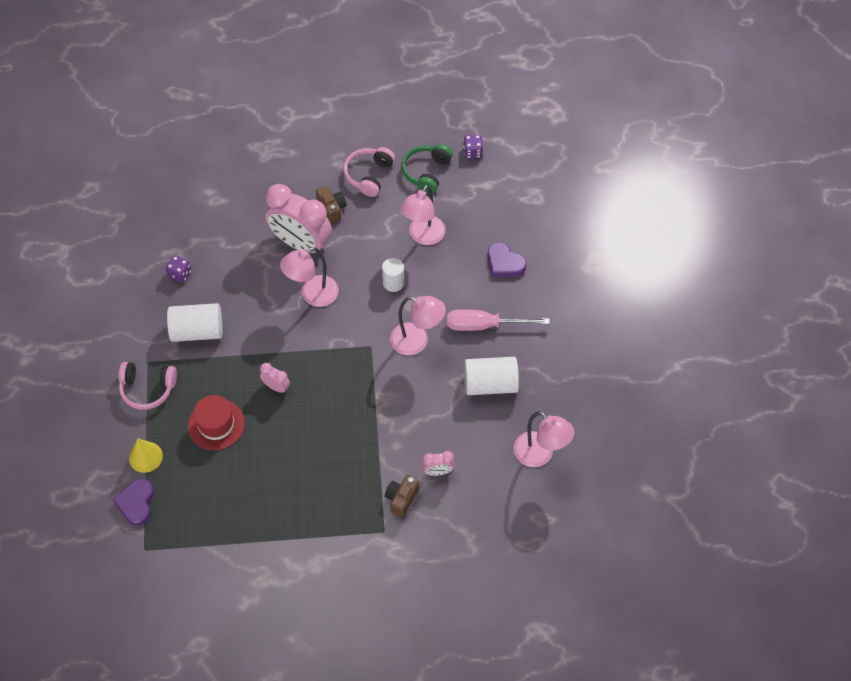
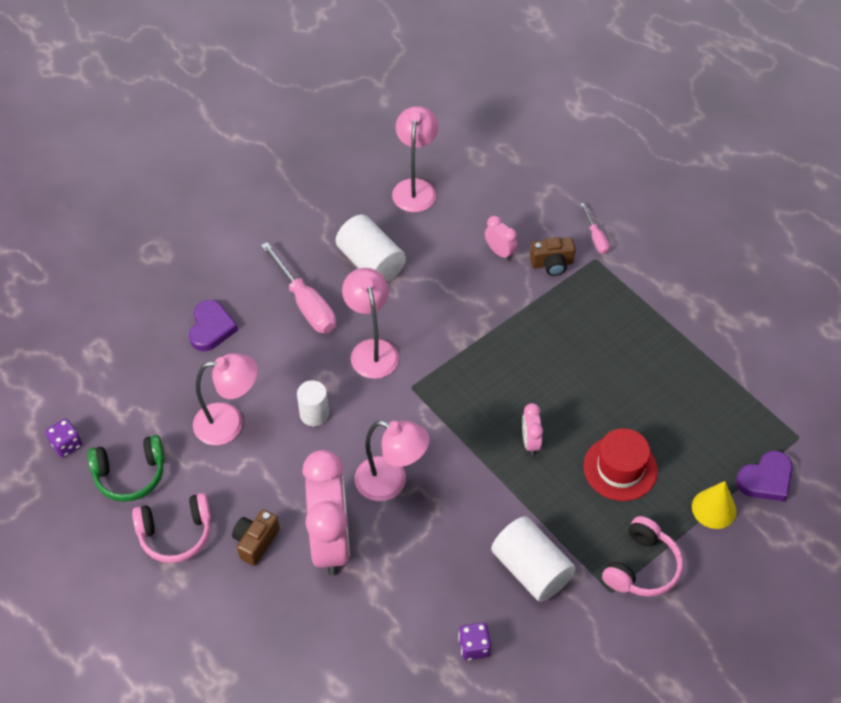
camera: 125 degrees left, 5 degrees down
(147, 389) = (642, 567): pink headphones -> pink headphones turned 60 degrees clockwise
(402, 546) = (595, 237): none -> pink screwdriver

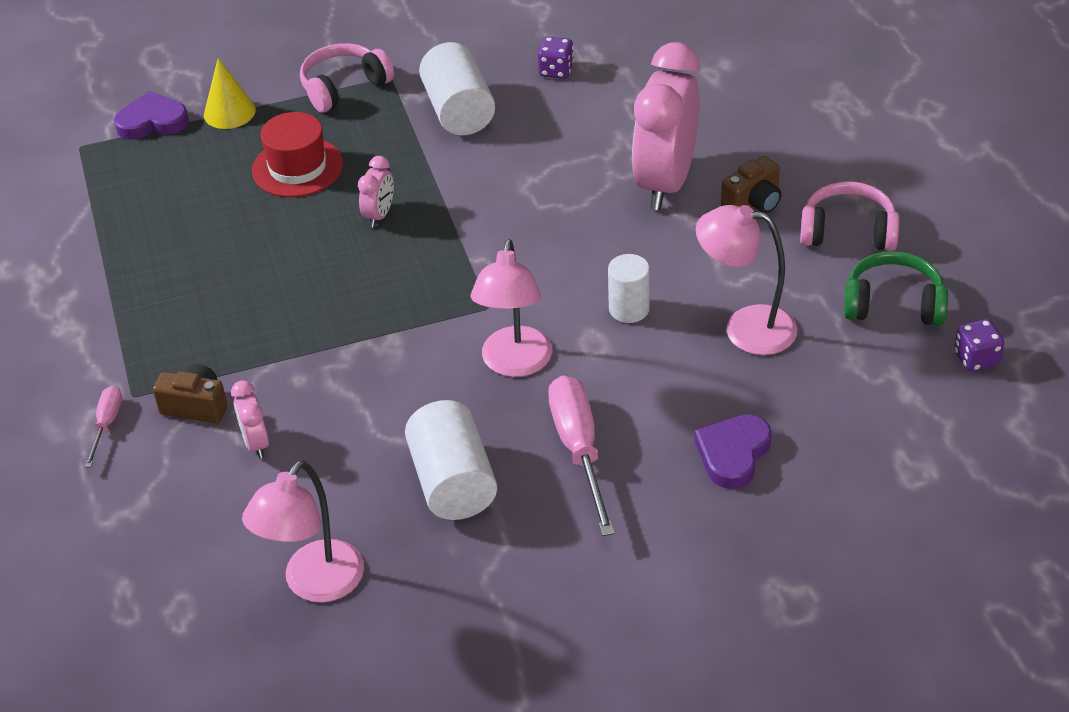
camera: 155 degrees left, 10 degrees down
(391, 483) = (568, 217): pink lamp -> none

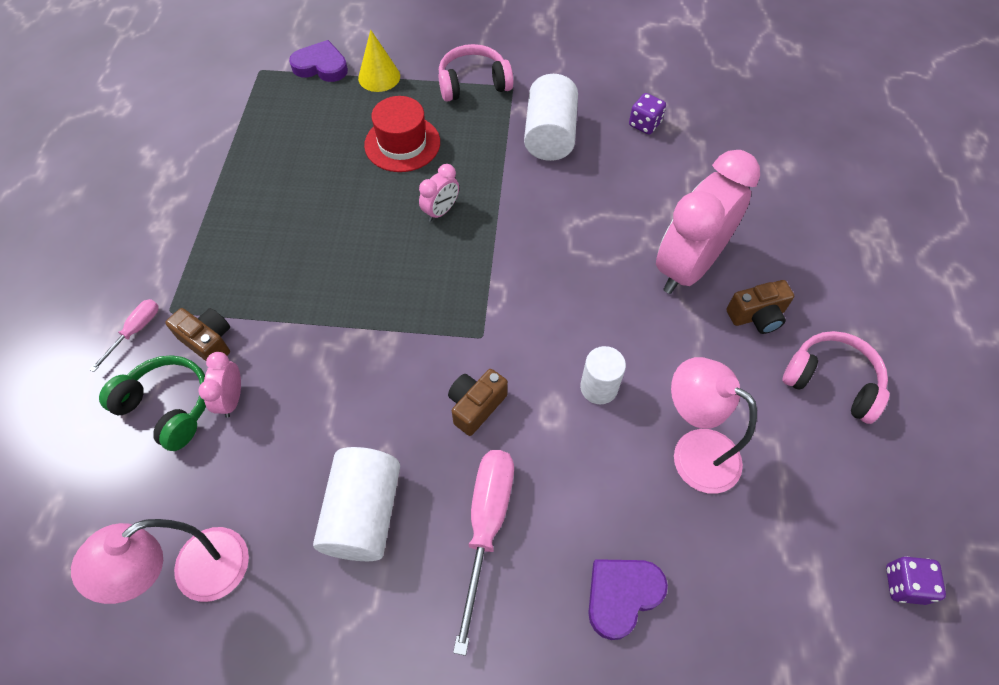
camera: 20 degrees right, 15 degrees up
(515, 364) = (476, 406): pink lamp -> brown camera
(893, 304) = (844, 482): green headphones -> green headphones (168, 407)

